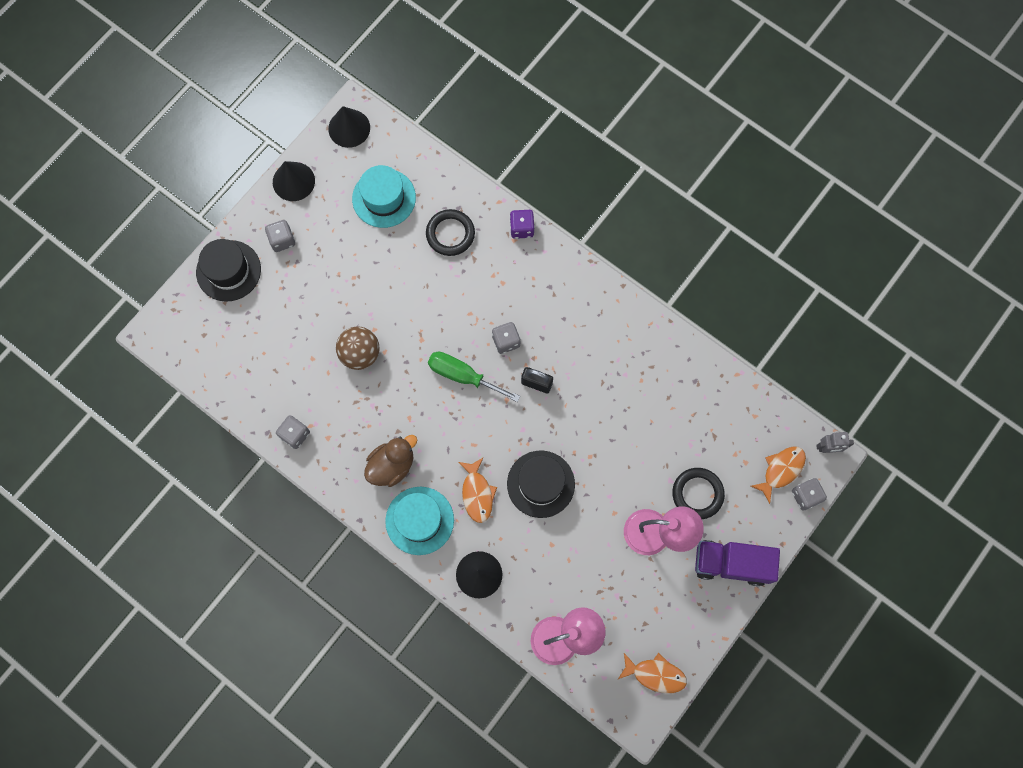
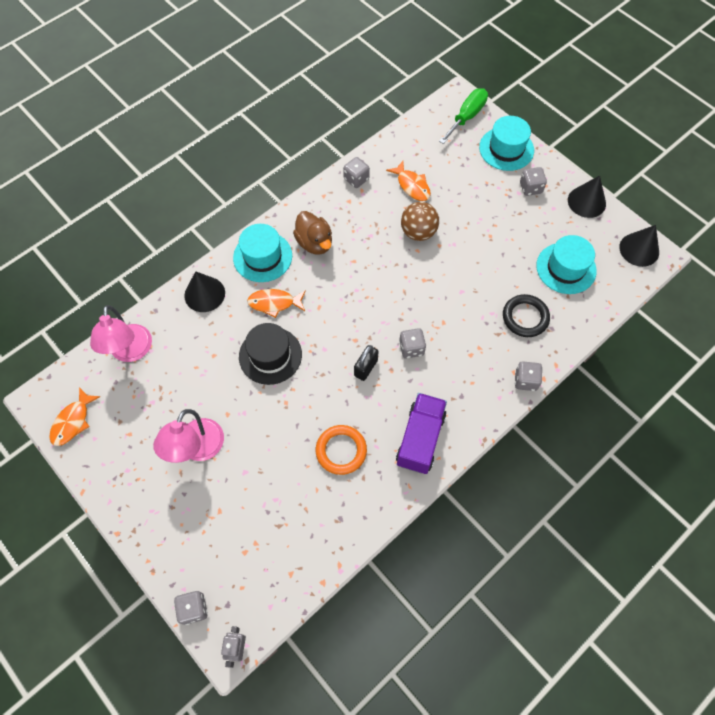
camera: 100 degrees right, 10 degrees down
(228, 271) = (506, 149): black hat -> turquoise hat
(463, 376) = (384, 308): green screwdriver -> green screwdriver (467, 117)
(521, 228) = (525, 380): purple dice -> grey dice
(629, 392) = (341, 451): none -> orange ring
(697, 494) = (225, 495): black ring -> none
(731, 564) = (148, 514): purple truck -> purple truck (420, 439)
(781, 470) = (227, 588): orange fish -> orange fish (412, 185)

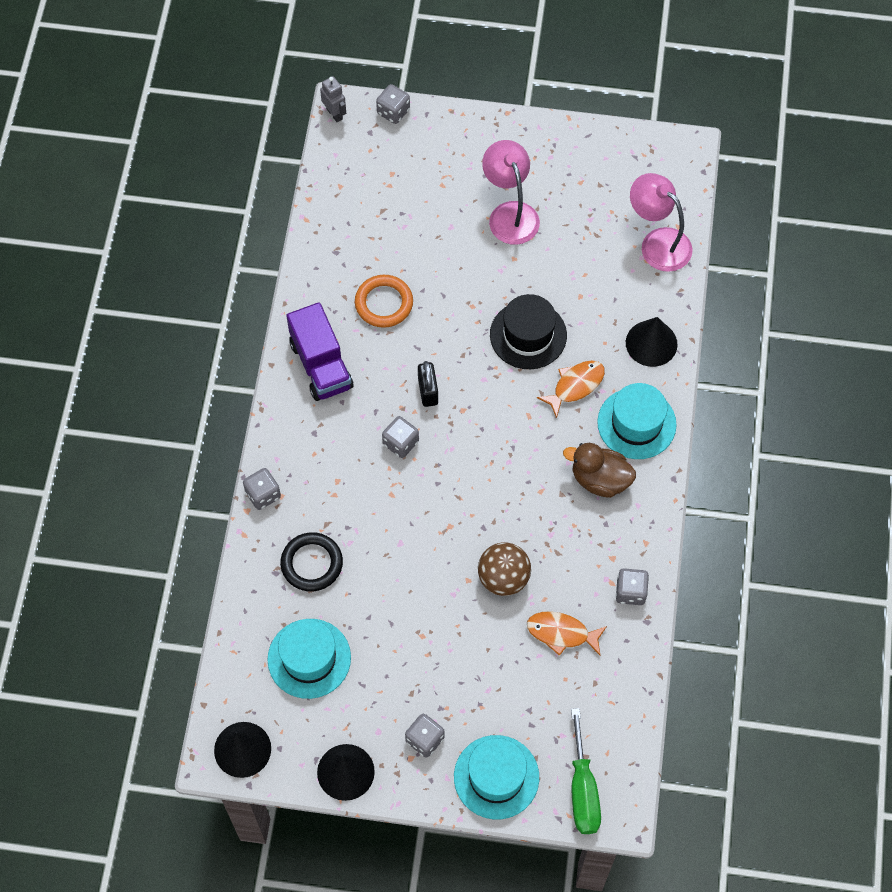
camera: 140 degrees right, 0 degrees up
(73, 421) = (638, 156): orange fish -> none

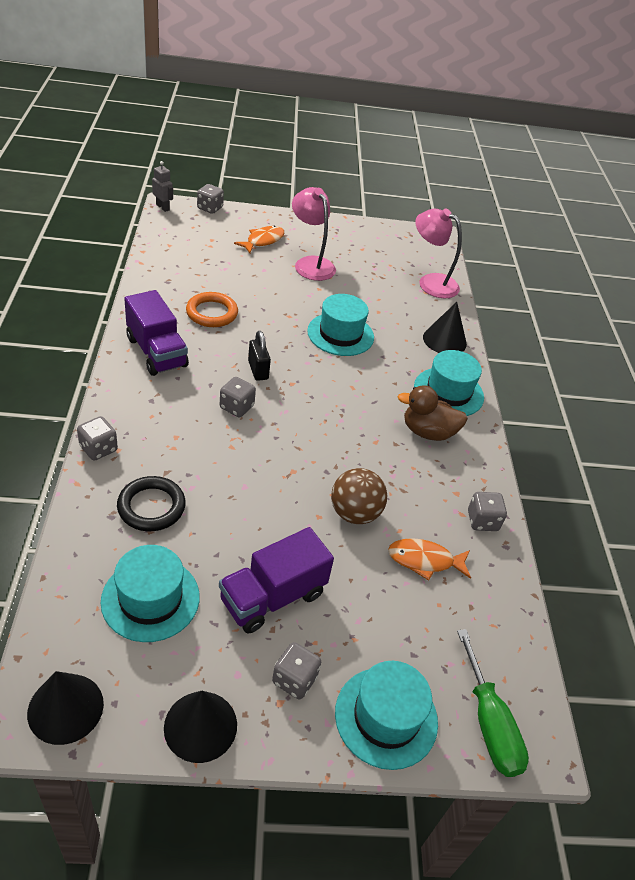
camera: 15 degrees left, 20 degrees down
(415, 663) = (272, 597): none -> purple truck
(528, 335) = (340, 334): black hat -> turquoise hat
(575, 386) = (388, 367): orange fish -> orange fish (263, 241)

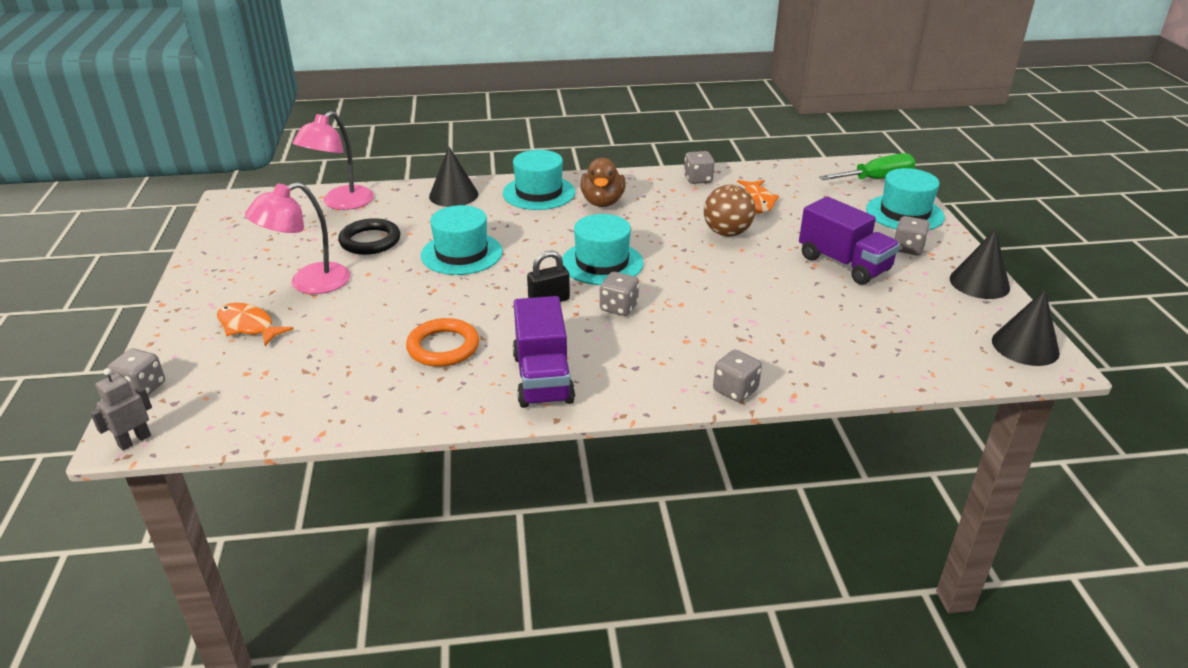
camera: 90 degrees left, 10 degrees down
(150, 599) = (894, 322): turquoise hat -> turquoise hat (602, 263)
(151, 507) = (792, 340): black ring -> black ring (370, 241)
(157, 352) = (543, 378): purple truck -> purple truck turned 120 degrees clockwise

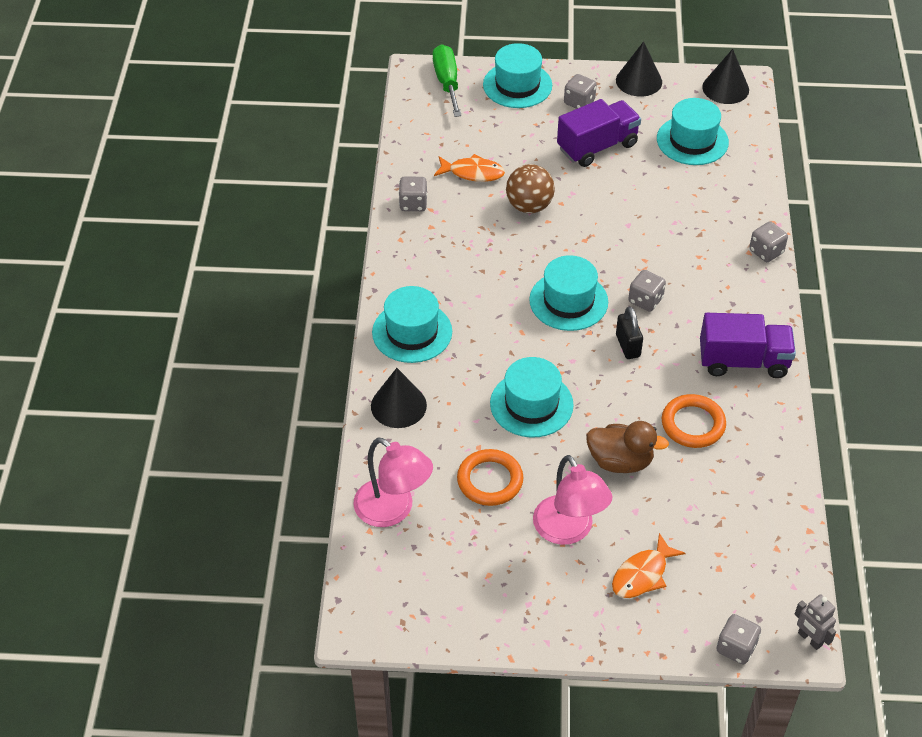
camera: 80 degrees left, 15 degrees up
(370, 241) = (490, 480): black ring -> orange ring
(602, 202) = (446, 284): brown duck -> brown duck (620, 461)
(902, 325) = (692, 140): none -> turquoise hat

